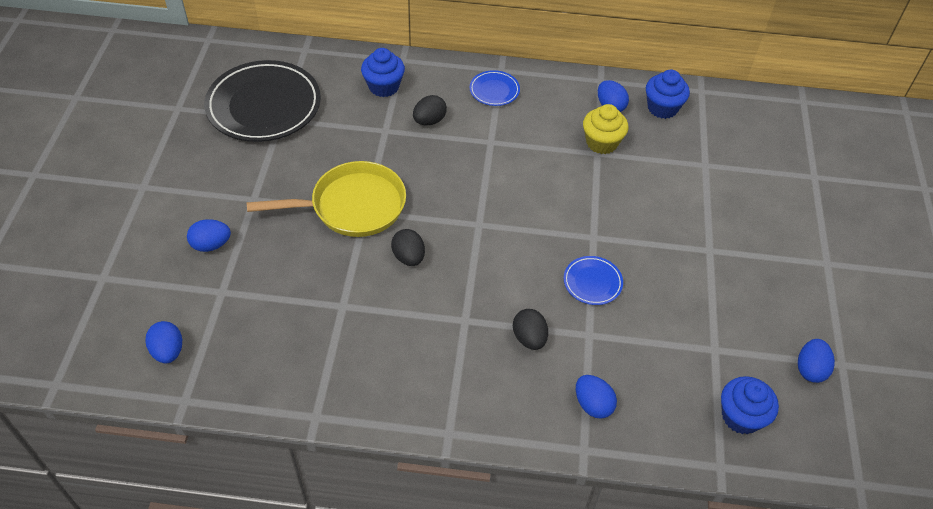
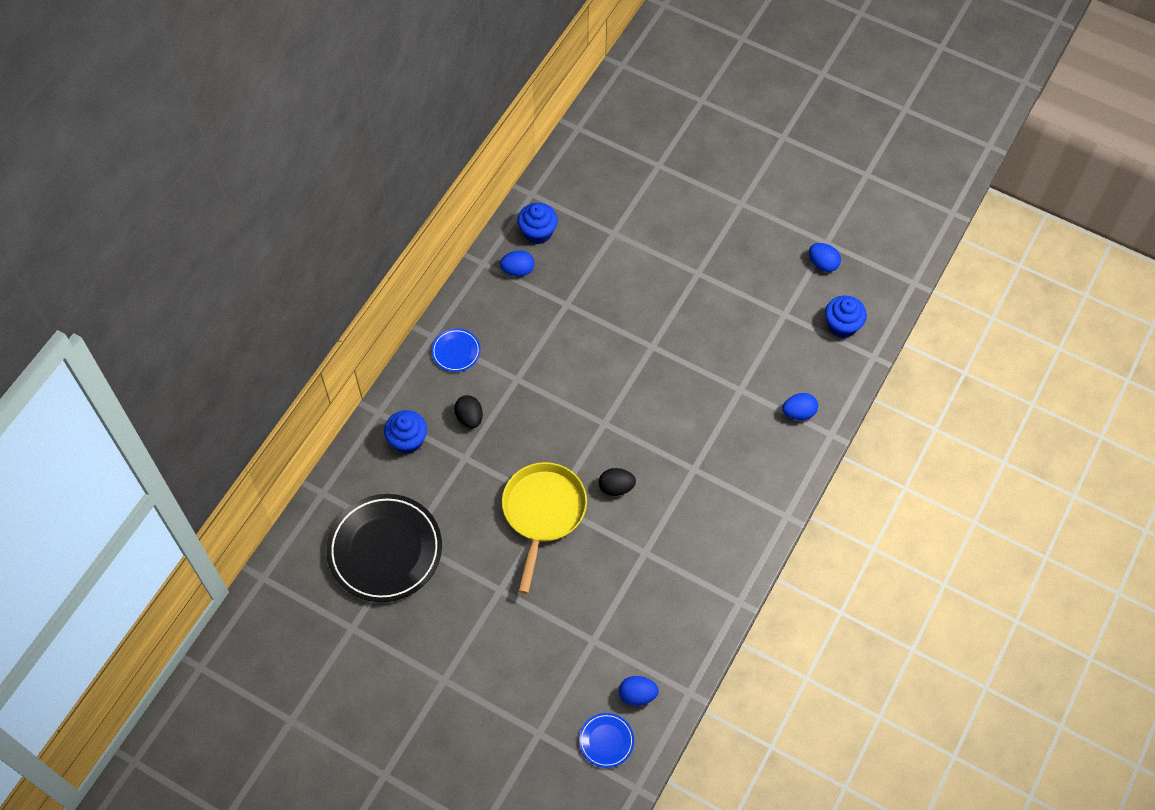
camera: 65 degrees left, 10 degrees up
(211, 245) = (538, 637): blue egg -> none
(529, 338) = (727, 431): black egg -> none
(592, 282) = (695, 366): blue plate -> blue plate (606, 741)
(601, 143) = (556, 295): yellow cupcake -> none

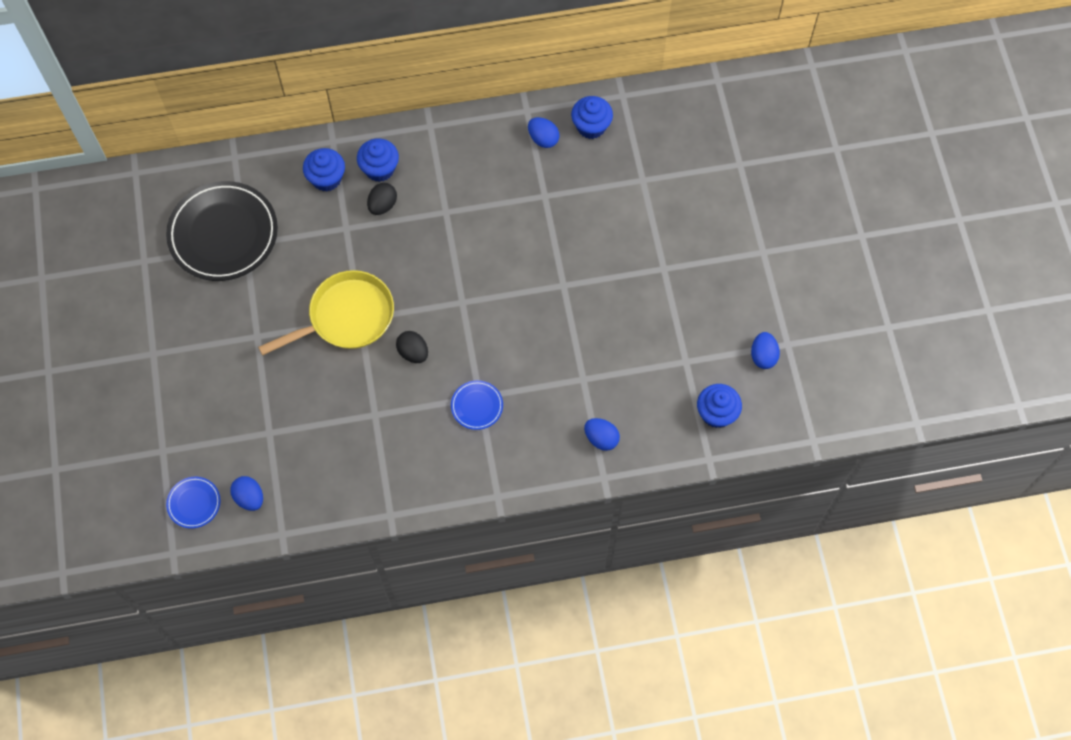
camera: 50 degrees right, 5 degrees up
(435, 397) = (379, 169): none -> blue cupcake
(456, 351) = (431, 152): blue plate -> blue plate (477, 406)

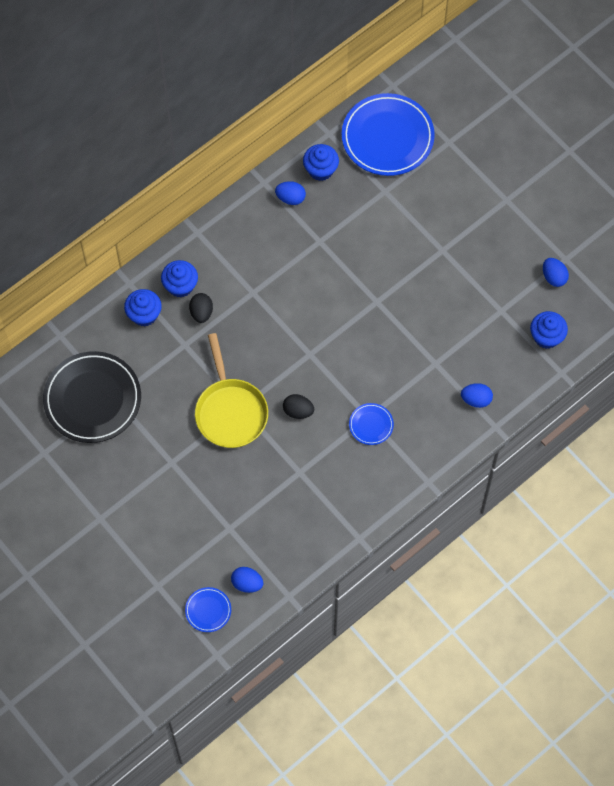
camera: 30 degrees left, 0 degrees up
(346, 317) = (230, 411): yellow pan -> yellow pan turned 135 degrees clockwise
(679, 128) = (387, 137): none -> blue plate

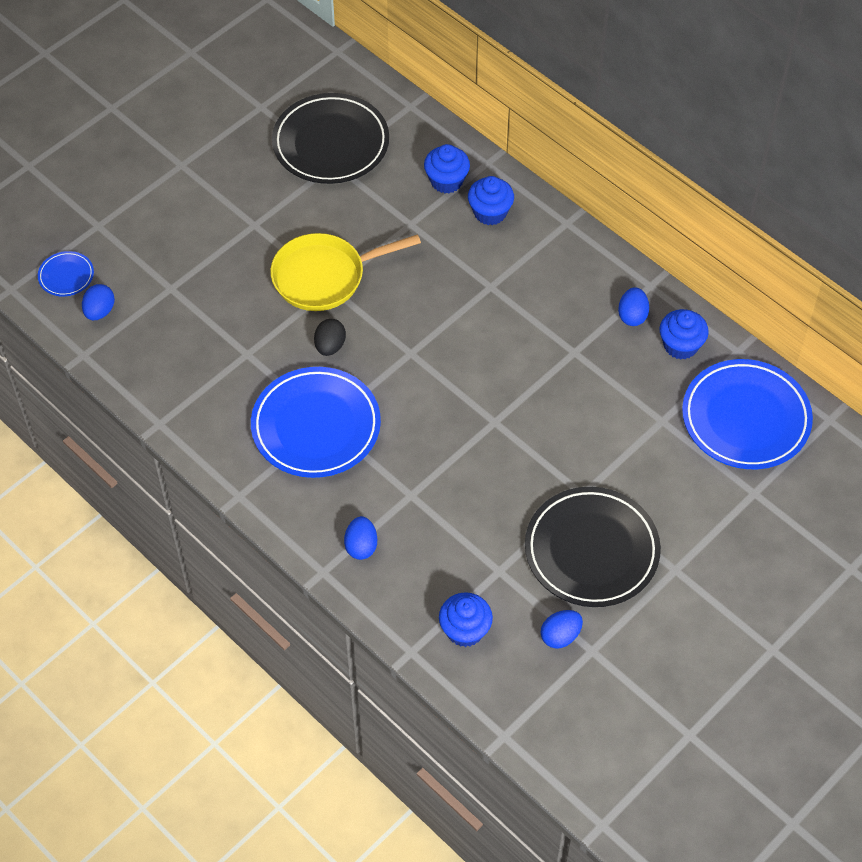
camera: 85 degrees right, 10 degrees down
(201, 312) = (456, 236): black egg -> none
(371, 425) = (316, 426): blue plate -> blue plate, size x2.20
(488, 250) = (591, 550): none -> black plate

